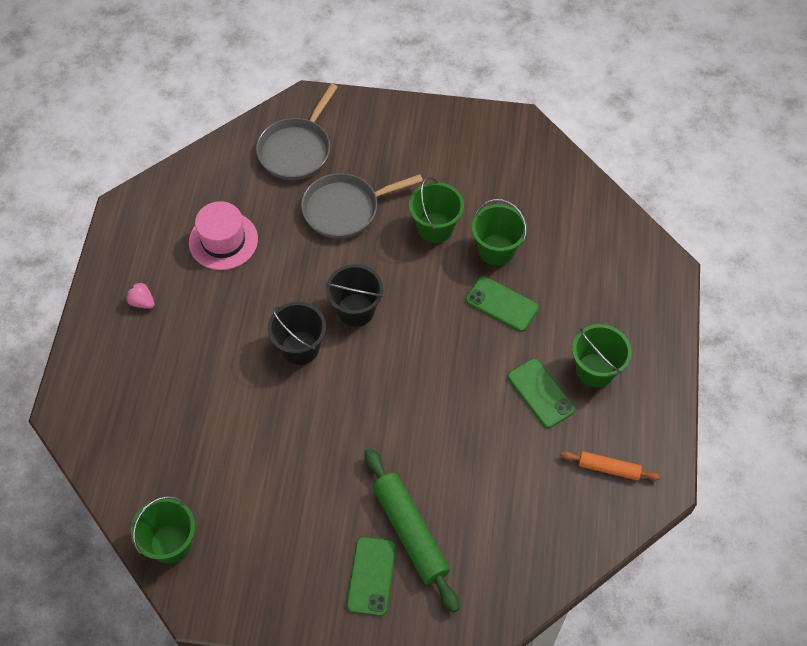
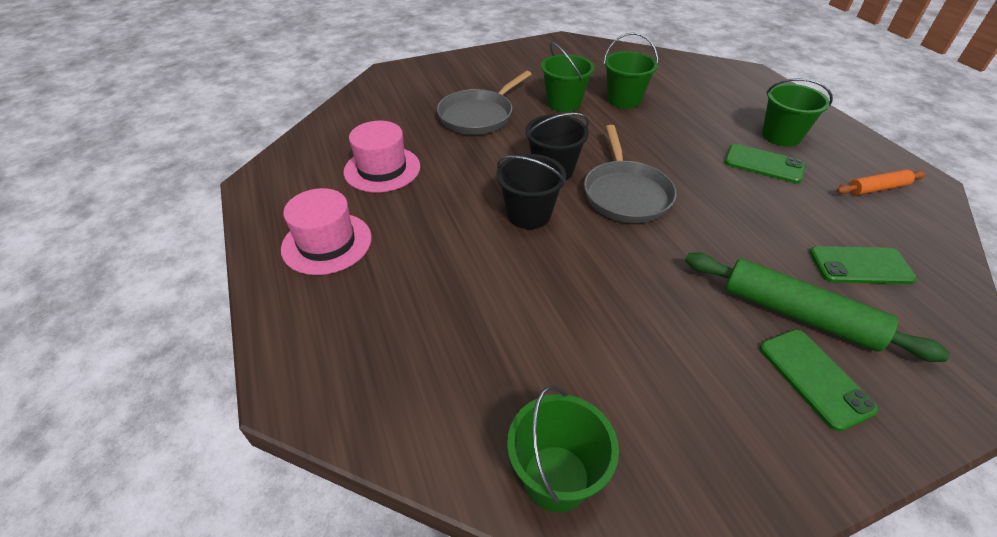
camera: 30 degrees left, 15 degrees down
(142, 302) = (327, 243): pink strawberry -> pink hat
(297, 150) = (403, 97): grey pan -> grey pan (625, 194)
(502, 304) = (665, 125): green phone -> green phone (860, 266)

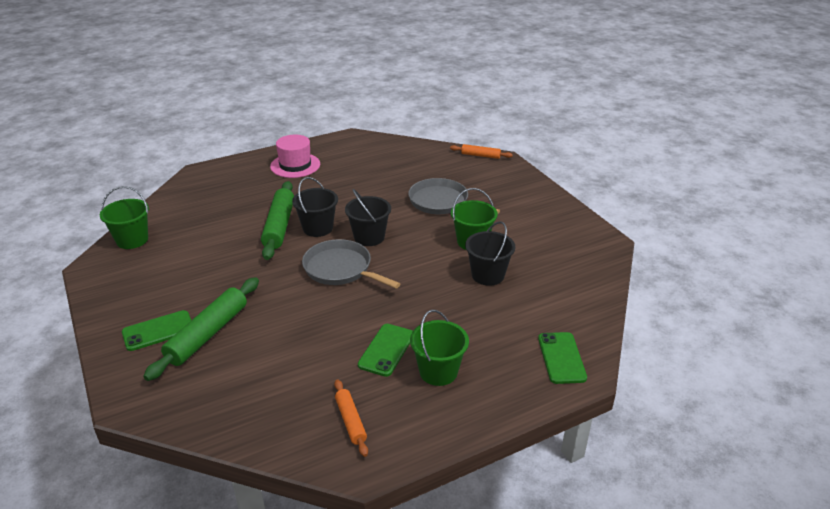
camera: 85 degrees right, 10 degrees down
(374, 83) = (480, 155): none -> orange rolling pin
(382, 169) = (366, 172): pink hat -> none
(520, 254) = (279, 226): none -> green rolling pin
(624, 99) = (488, 275): green bucket -> black bucket
(625, 194) = (341, 269): grey pan -> grey pan turned 45 degrees clockwise
(860, 266) = (248, 378): green phone -> green phone (561, 358)

